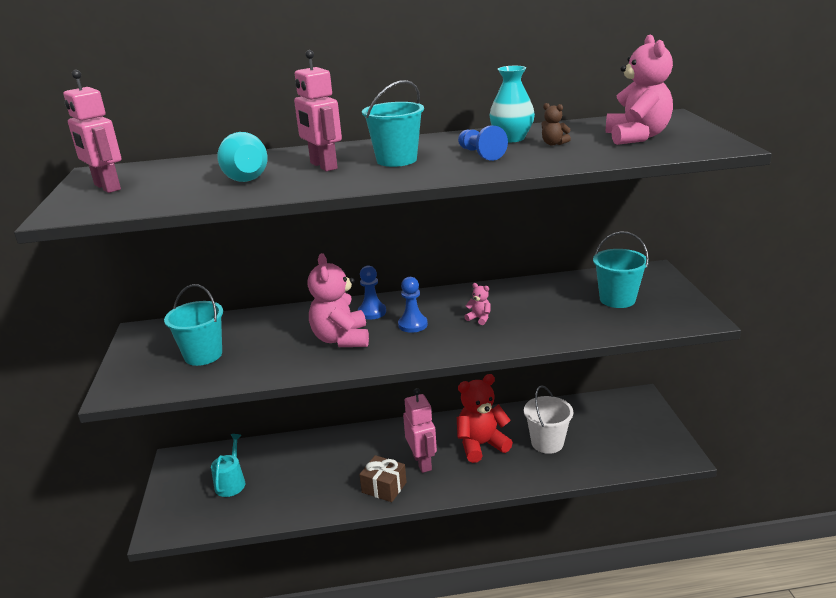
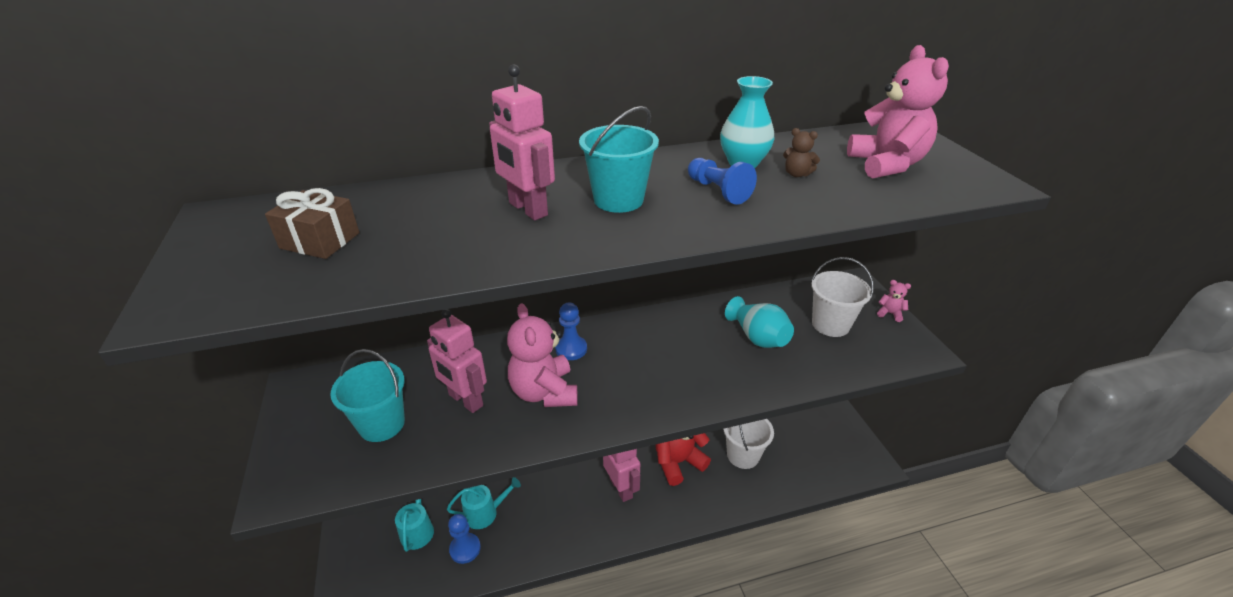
camera: 10 degrees left, 10 degrees up
(107, 187) = (236, 249): pink robot -> pink robot (465, 400)
(244, 178) = (428, 231): turquoise vase -> turquoise vase (757, 337)
(292, 474) = (485, 513): none -> turquoise watering can
(384, 487) = (586, 524): brown gift -> brown gift (320, 240)
(413, 325) = (621, 367): blue pawn -> blue pawn (465, 549)
(479, 318) = (693, 356): pink teddy bear -> pink teddy bear (890, 313)
(617, 299) = (830, 324): turquoise bucket -> white bucket

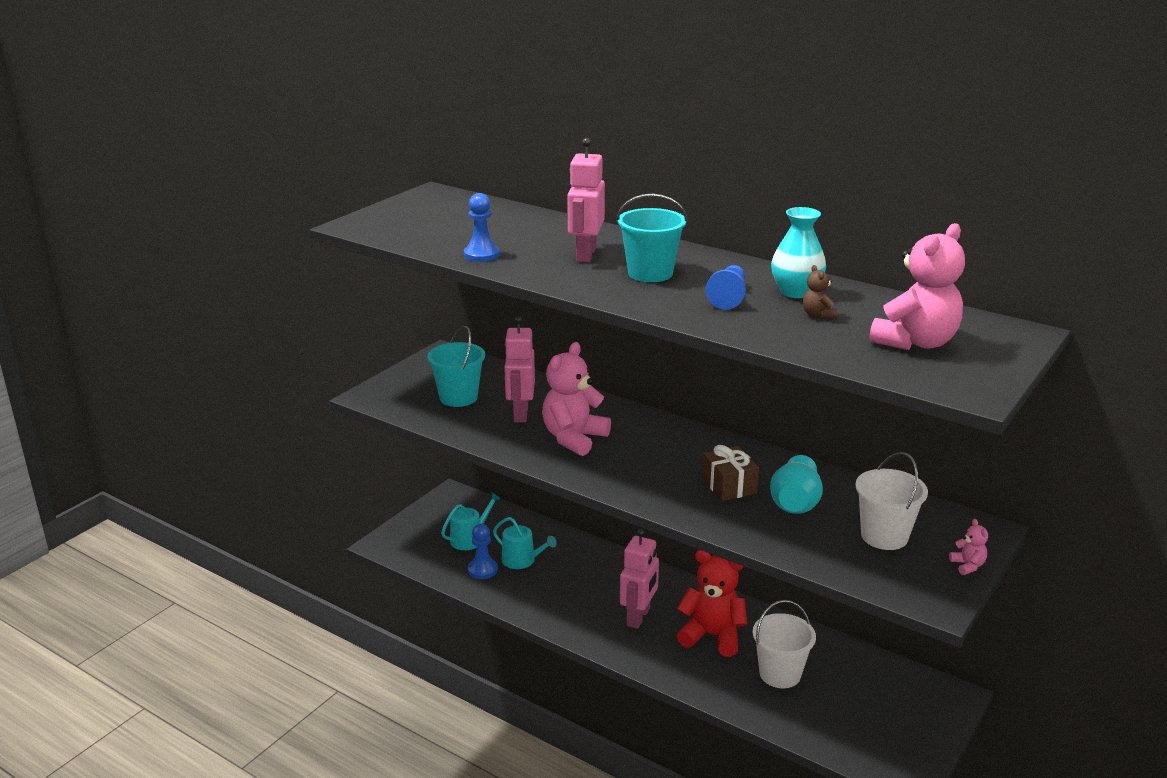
camera: 50 degrees right, 10 degrees down
(320, 240) = (456, 224): brown gift -> brown gift (729, 486)
(571, 349) = (634, 427): blue pawn -> blue pawn (481, 255)

